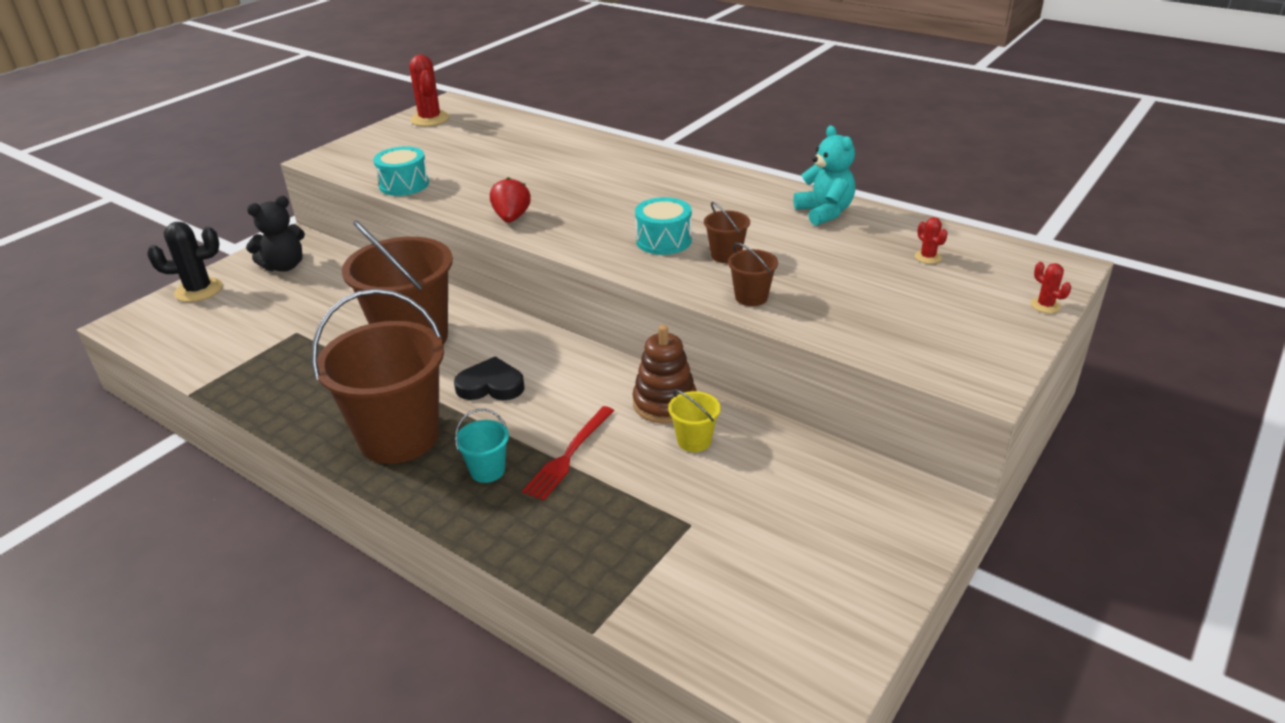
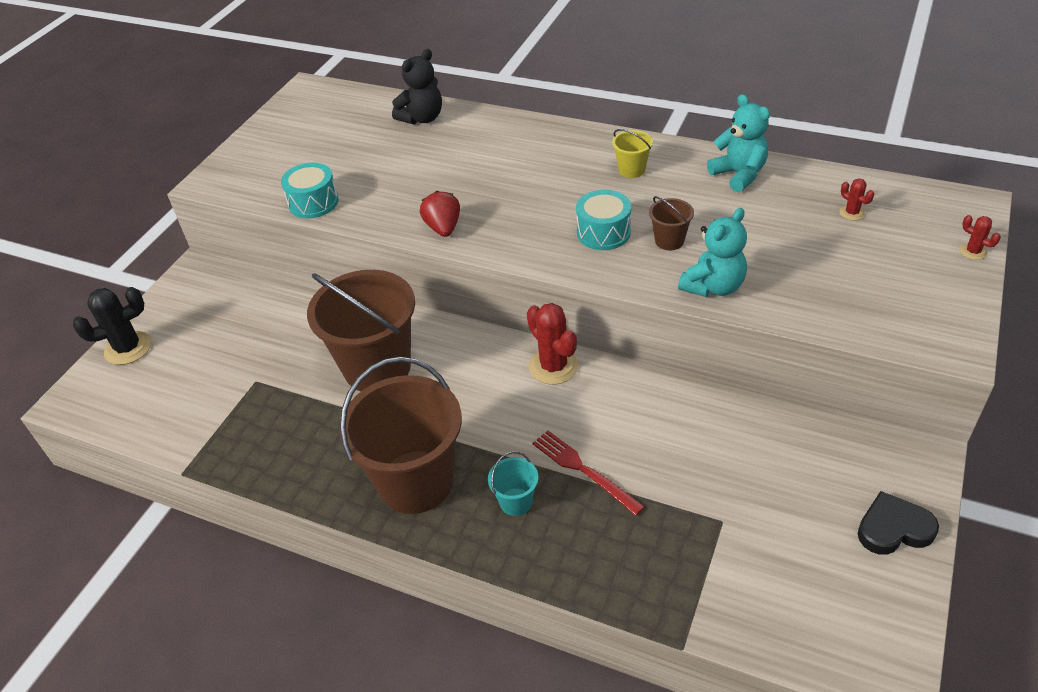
camera: 10 degrees left, 10 degrees up
(284, 266) = (204, 304): black teddy bear -> black teddy bear (422, 118)
(430, 119) = (298, 113): red cactus -> red cactus (553, 366)
(491, 385) = (477, 407): black heart -> black heart (893, 528)
(569, 455) = (583, 470): red fork -> red fork turned 120 degrees clockwise
(664, 403) = (647, 397): brown stacking toy -> none
(694, 440) = (690, 432): yellow bucket -> yellow bucket (631, 170)
(751, 297) = (713, 286): brown bucket -> turquoise teddy bear

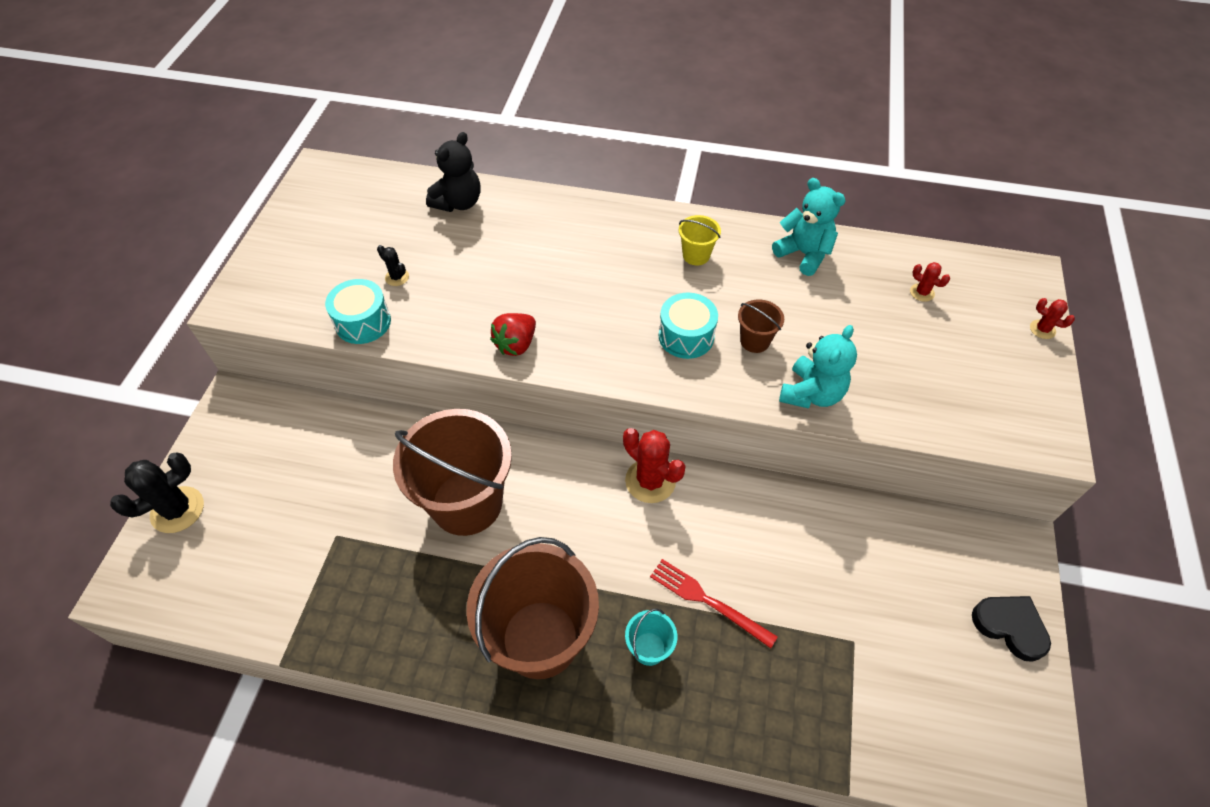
camera: 15 degrees left, 10 degrees up
(352, 171) = (397, 277): none -> black cactus
(443, 228) = (516, 344): red strawberry -> red strawberry turned 120 degrees counterclockwise
(893, 528) = (1010, 626): black heart -> black heart turned 60 degrees clockwise

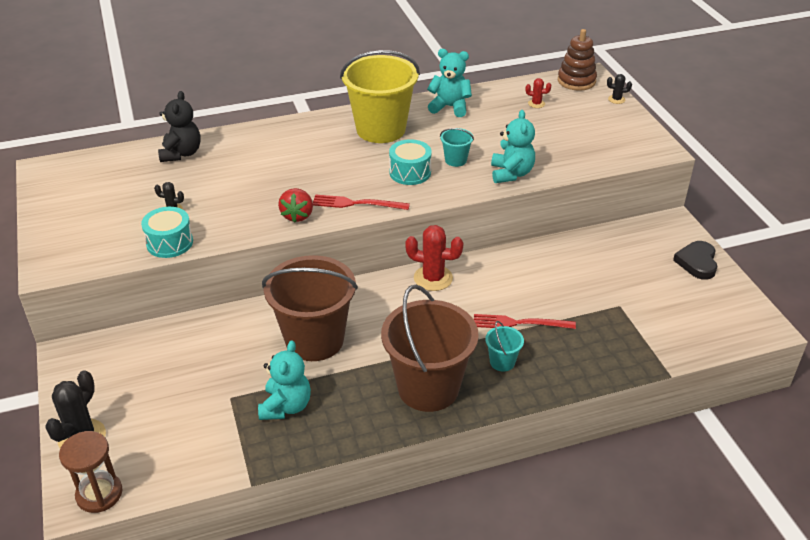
camera: 30 degrees left, 15 degrees down
(145, 590) = (99, 494): none -> brown hourglass
(379, 578) = (286, 406): none -> turquoise teddy bear
(592, 356) = (356, 203): none -> red fork
(696, 255) = (381, 129): yellow bucket -> yellow bucket, size x2.37
(754, 341) = (455, 160): brown bucket -> turquoise bucket
(1004, 276) = (576, 81): none -> brown stacking toy
(1010, 626) = (697, 262): black heart -> black heart turned 90 degrees counterclockwise
(1042, 329) = (616, 99): red cactus -> black cactus

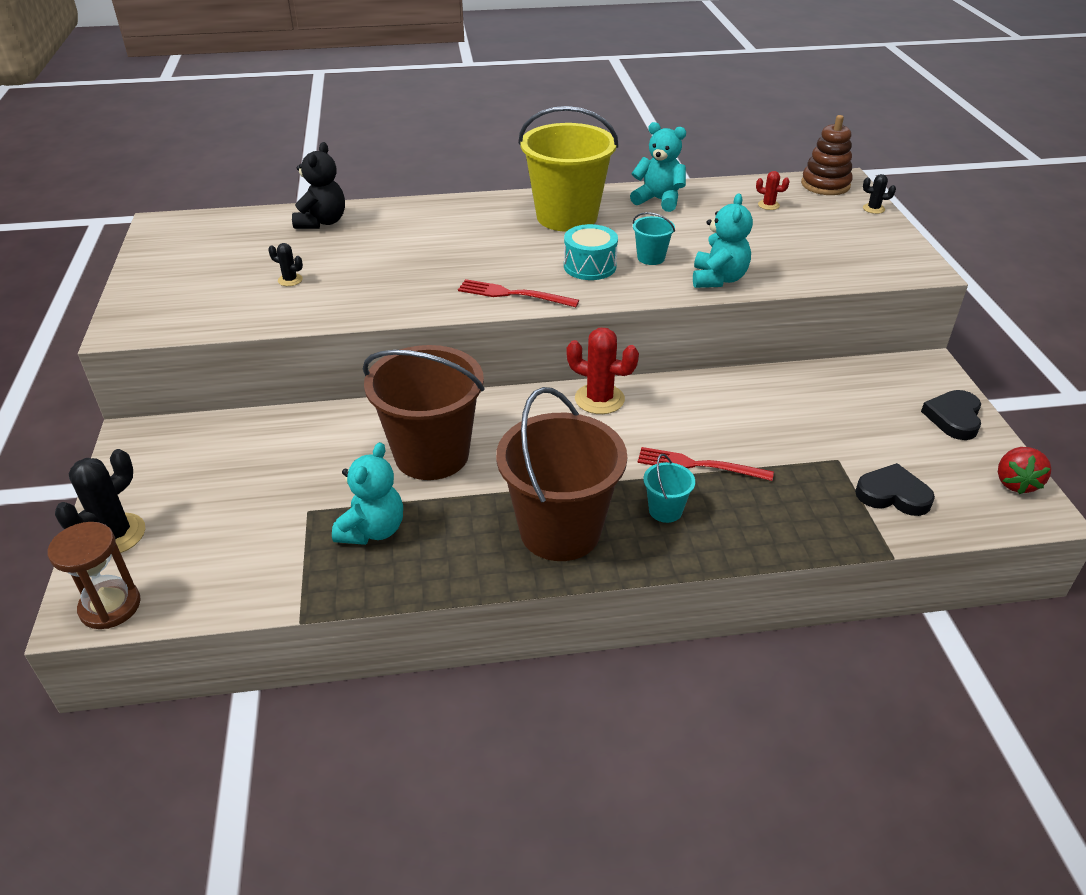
camera: 10 degrees right, 0 degrees up
(169, 243) = (273, 315): turquoise drum -> none
(297, 215) = (436, 300): red strawberry -> red strawberry (1015, 483)
(663, 328) = (893, 495): none -> black heart

